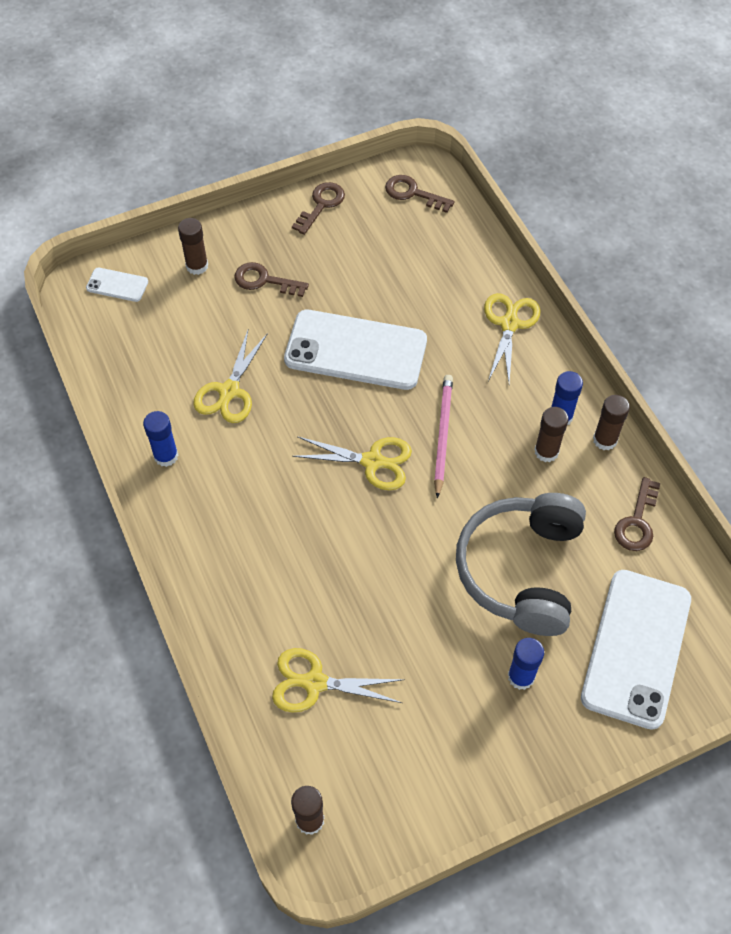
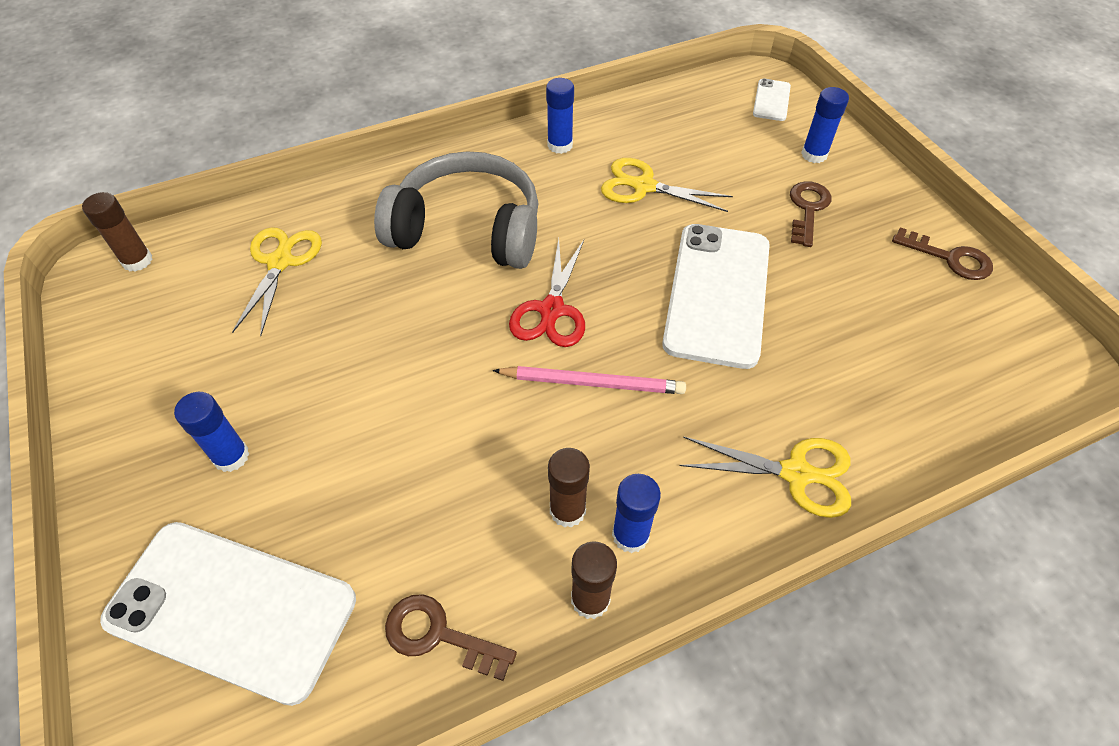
camera: 90 degrees right, 5 degrees down
(197, 266) = (814, 154): brown glue stick -> blue glue stick
(372, 461) = (552, 310): yellow scissors -> red scissors
(413, 193) = (1014, 358): brown key -> none
(521, 570) = (380, 466): grey headphones -> grey headphones (468, 230)

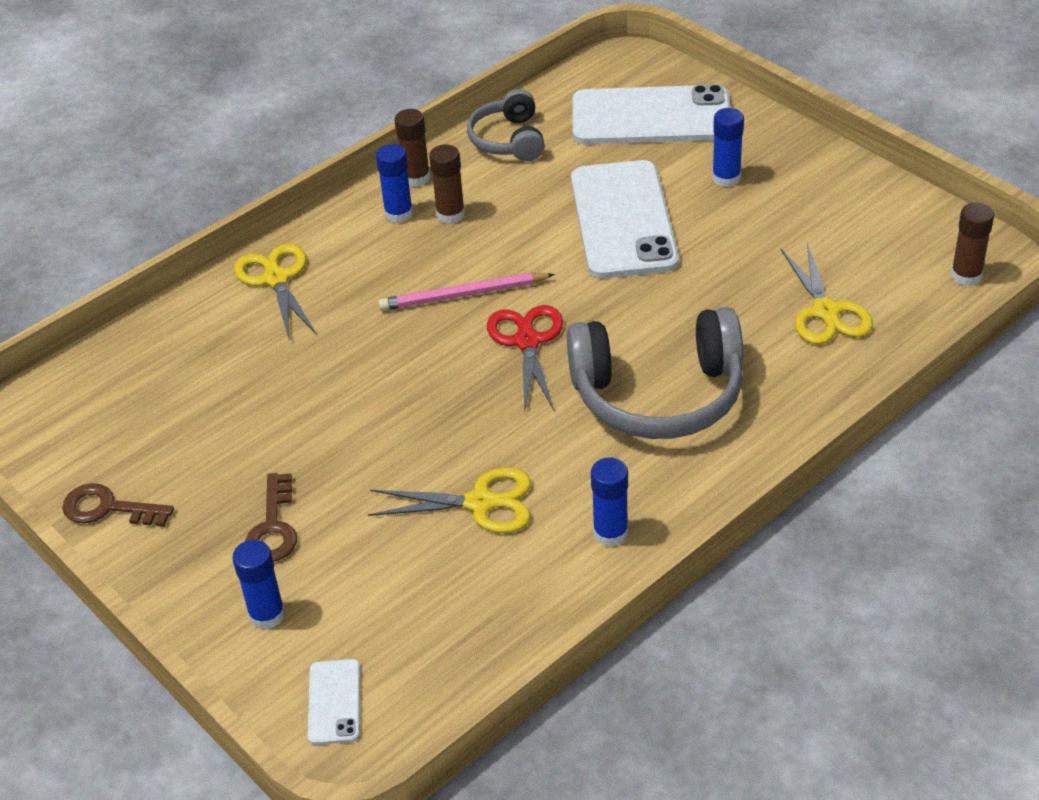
camera: 165 degrees right, 10 degrees down
(439, 635) = (509, 140): brown key -> grey headphones
(717, 294) = (365, 400): white phone -> white phone (623, 220)
(795, 473) = (276, 279): yellow scissors -> yellow scissors turned 75 degrees clockwise

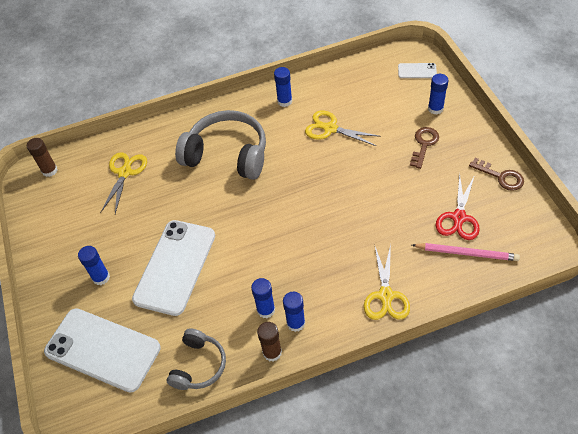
camera: 155 degrees left, 10 degrees up
(334, 702) = (417, 71): white phone -> white phone turned 75 degrees clockwise
(450, 214) = (266, 310): brown glue stick -> blue glue stick
(463, 295) = (286, 244): pink pencil -> pink pencil (466, 253)
(527, 342) = (269, 203): red scissors -> red scissors (459, 217)

